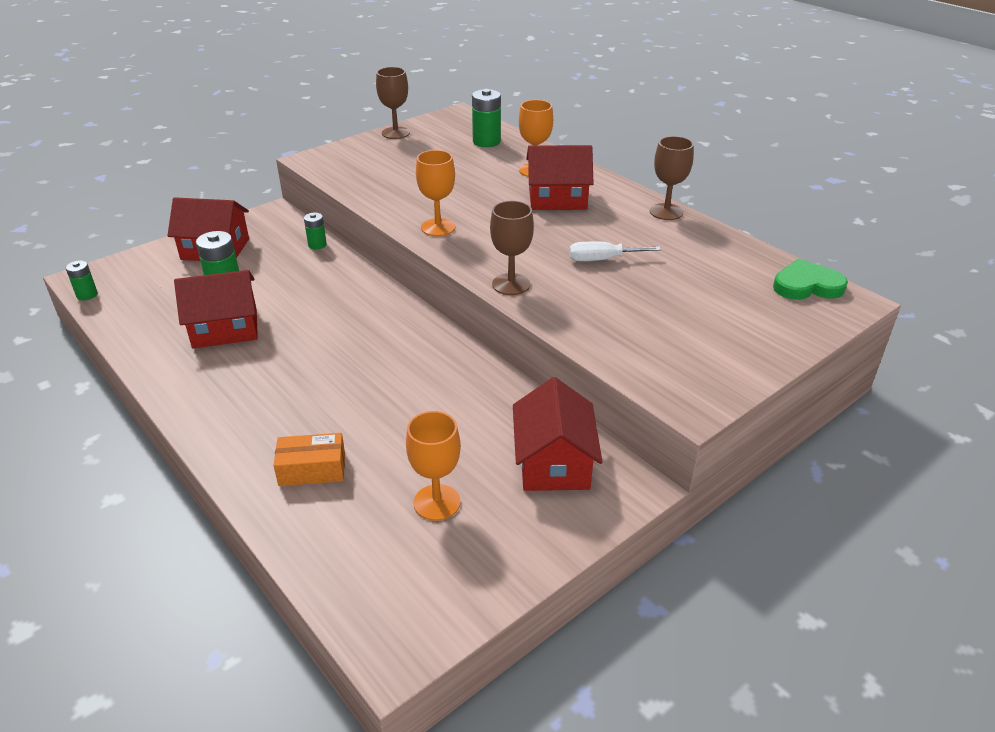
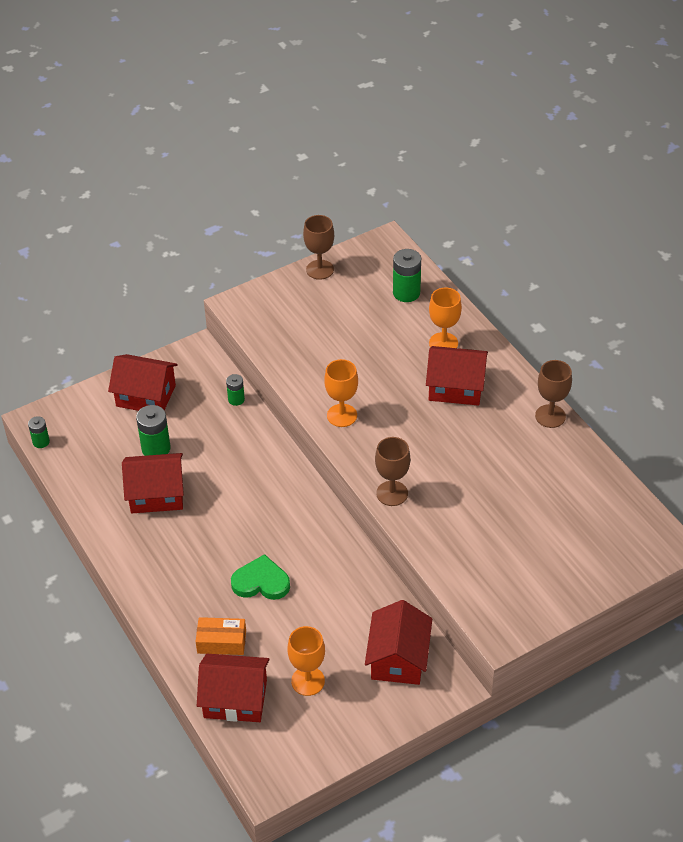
camera: 10 degrees right, 10 degrees up
(335, 536) = (235, 699): none -> red house
(602, 259) = (475, 472): white screwdriver -> none
(807, 285) = (639, 523): green heart -> green heart (261, 582)

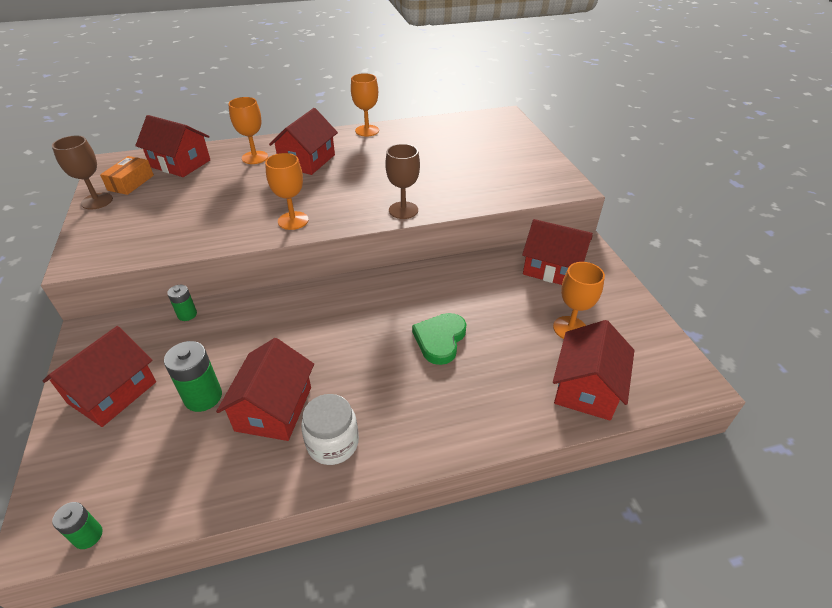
camera: 75 degrees left, 5 degrees down
(135, 540) = (333, 443): none -> white jar
(221, 642) = (509, 386): orange box -> orange box (131, 183)
(406, 293) = (180, 163): green battery -> red house
(550, 416) = (367, 131): brown goblet -> orange goblet

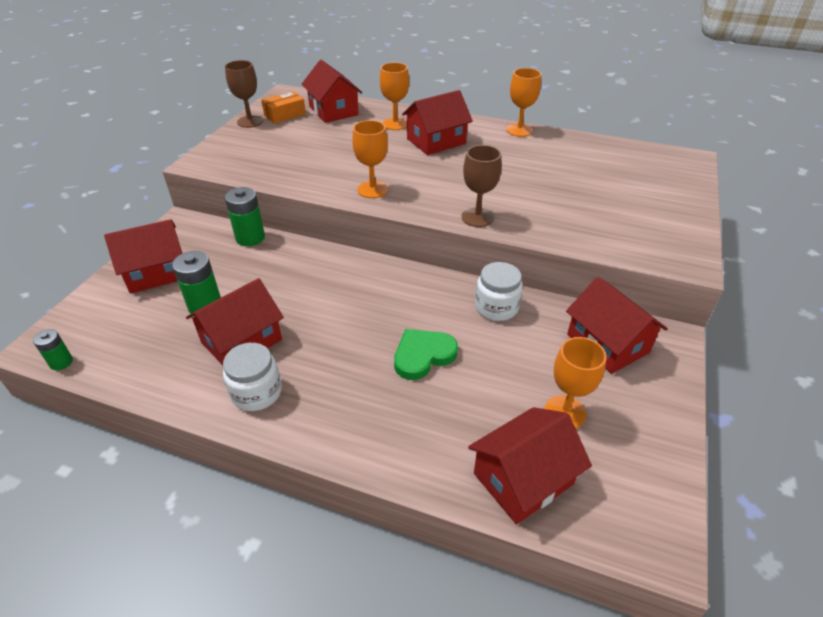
camera: 35 degrees right, 0 degrees up
(187, 314) = (250, 238): green battery -> green battery, size x1.69
(458, 277) = (496, 307): none -> white jar

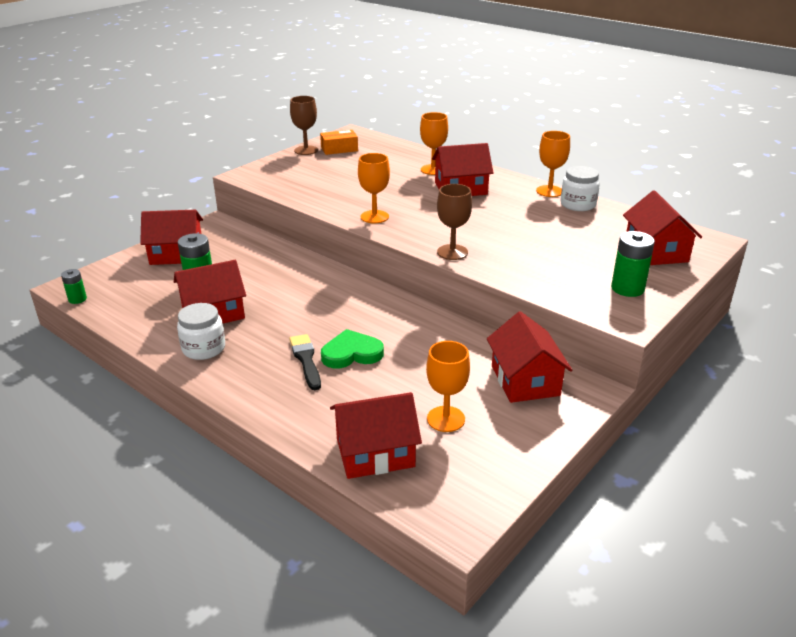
camera: 20 degrees right, 10 degrees down
(250, 238) = (264, 243): green battery -> green battery (627, 288)
(333, 111) = (384, 151): red house -> red house (656, 251)
(380, 377) = (306, 360): none -> black brush
(496, 307) = (441, 333): white jar -> white jar (578, 204)

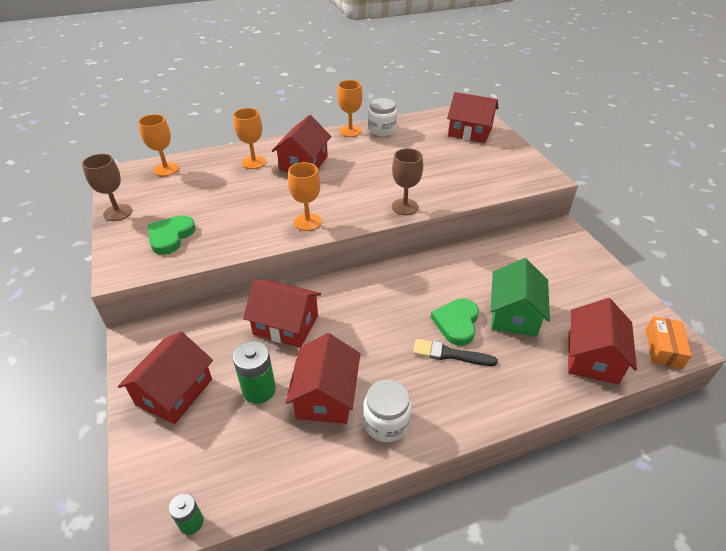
camera: 60 degrees left, 10 degrees up
(298, 176) = (170, 236): none -> green heart
(339, 149) = (144, 193): orange box -> orange box (663, 348)
(396, 385) = (514, 314): none -> green house
(446, 419) = (566, 305): orange goblet -> orange goblet (166, 169)
(525, 380) = (539, 251): red house -> red house (286, 325)
(627, 288) = (508, 161): green battery -> none

